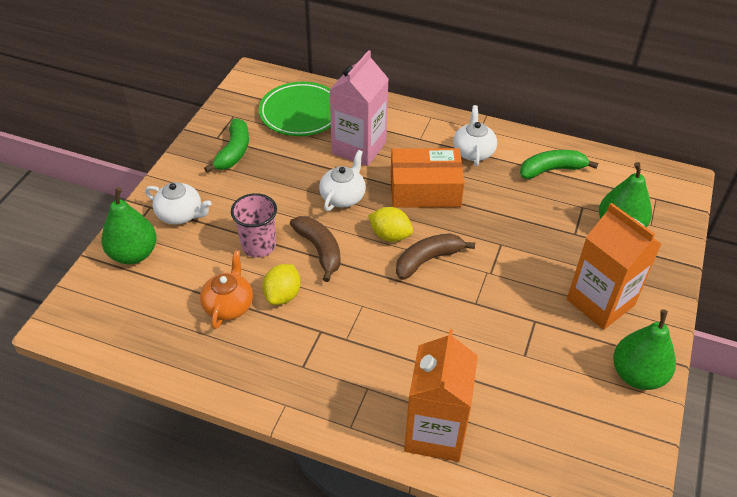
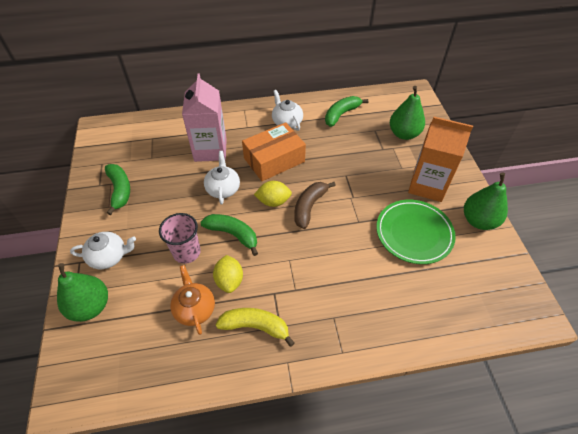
camera: 30 degrees left, 5 degrees up
(277, 353) = (255, 326): none -> yellow banana
(301, 113) = (152, 141): green plate -> green plate (414, 233)
(319, 250) = (233, 234): brown banana -> green banana
(435, 432) = (397, 324): orange carton -> none

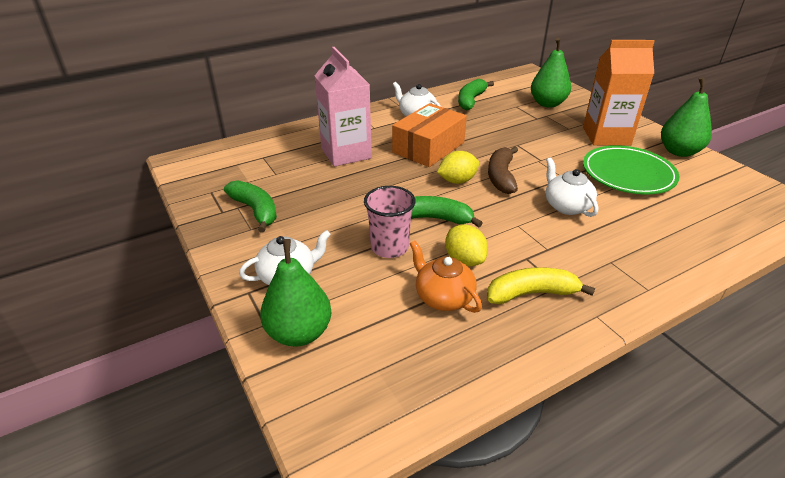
camera: 20 degrees left, 15 degrees down
(223, 188) = (388, 182): white teapot -> white teapot (566, 206)

